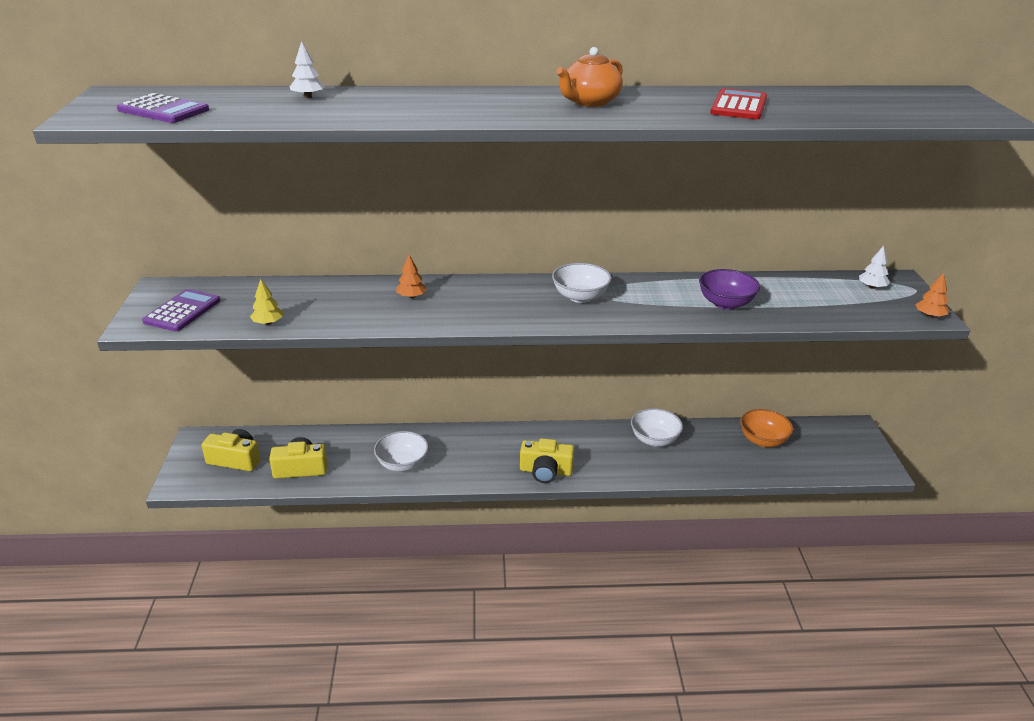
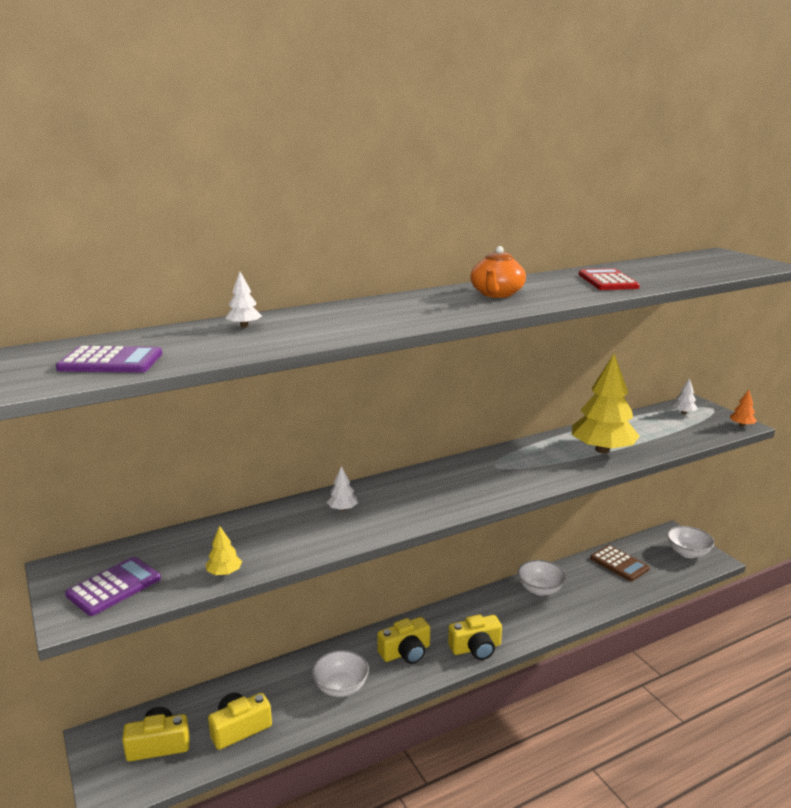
camera: 25 degrees left, 10 degrees down
(182, 311) = (114, 587): purple calculator -> purple calculator turned 45 degrees clockwise
(411, 296) = (342, 509): orange tree -> white tree
(479, 454) = (406, 652): none -> yellow camera
(580, 297) = (488, 472): white bowl -> white bowl (688, 553)
(725, 303) = (602, 450): purple bowl -> yellow tree
(763, 440) = (619, 563): orange bowl -> brown calculator

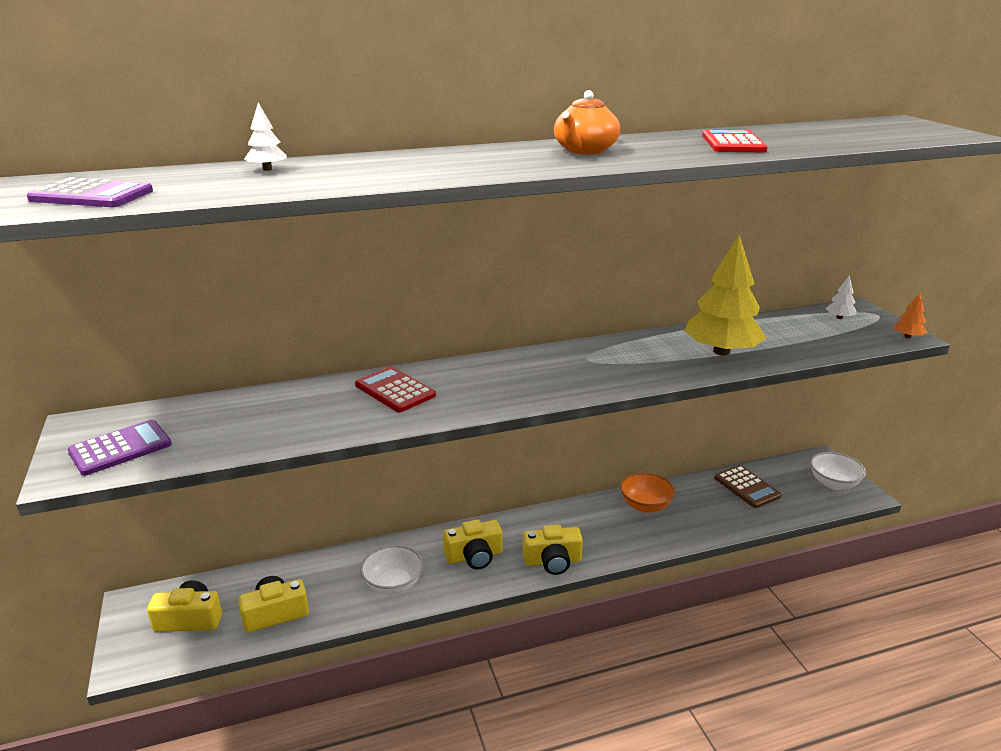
camera: 10 degrees right, 5 degrees up
(224, 573) = (238, 445): yellow tree -> none
(342, 509) = (395, 390): white tree -> red calculator
(540, 589) = (645, 506): white bowl -> orange bowl

